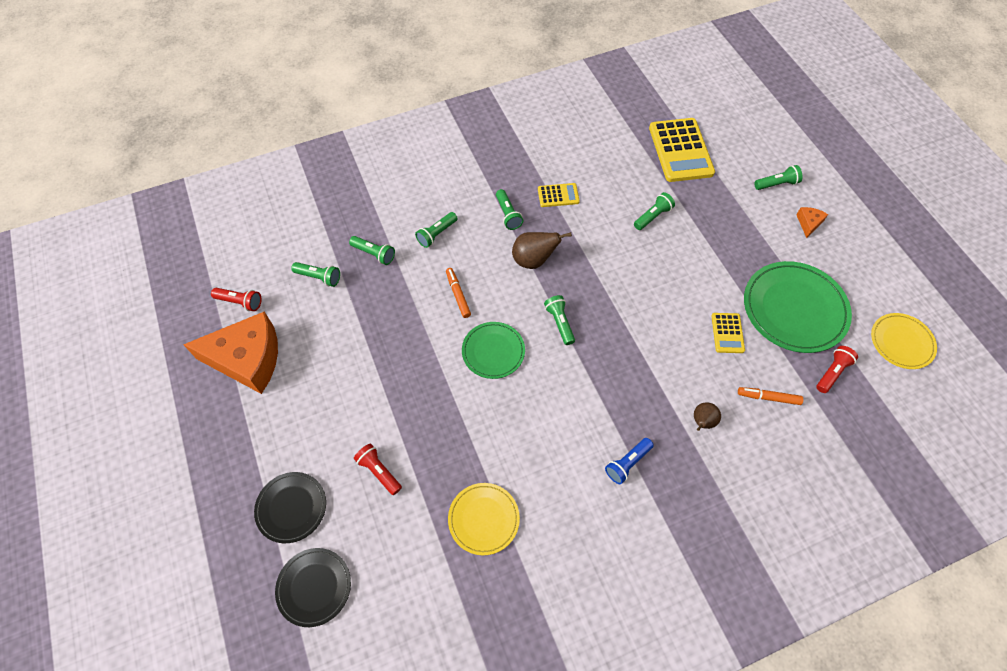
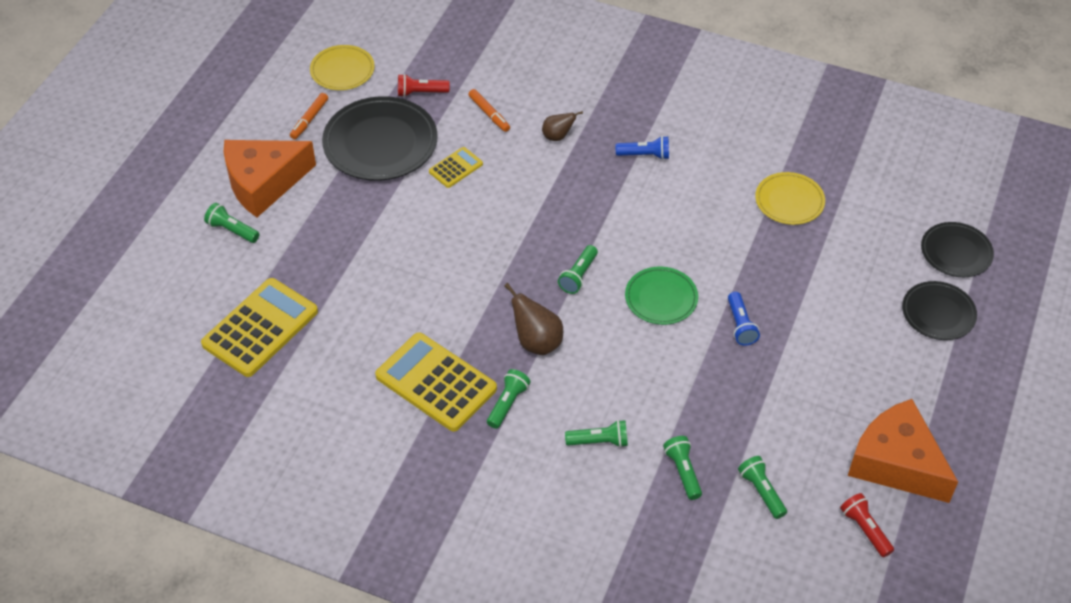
camera: 135 degrees left, 10 degrees down
(379, 471) = (844, 286): red flashlight -> none
(424, 375) = (740, 325): none -> blue flashlight
(458, 295) = (641, 367): orange marker -> orange marker (309, 119)
(558, 195) = (436, 382): yellow calculator -> yellow calculator, size x2.00
(653, 216) = (379, 292): green flashlight -> none
(794, 309) = (380, 143): green plate -> black plate
(808, 223) = (263, 183): orange cheese -> orange cheese, size x2.47

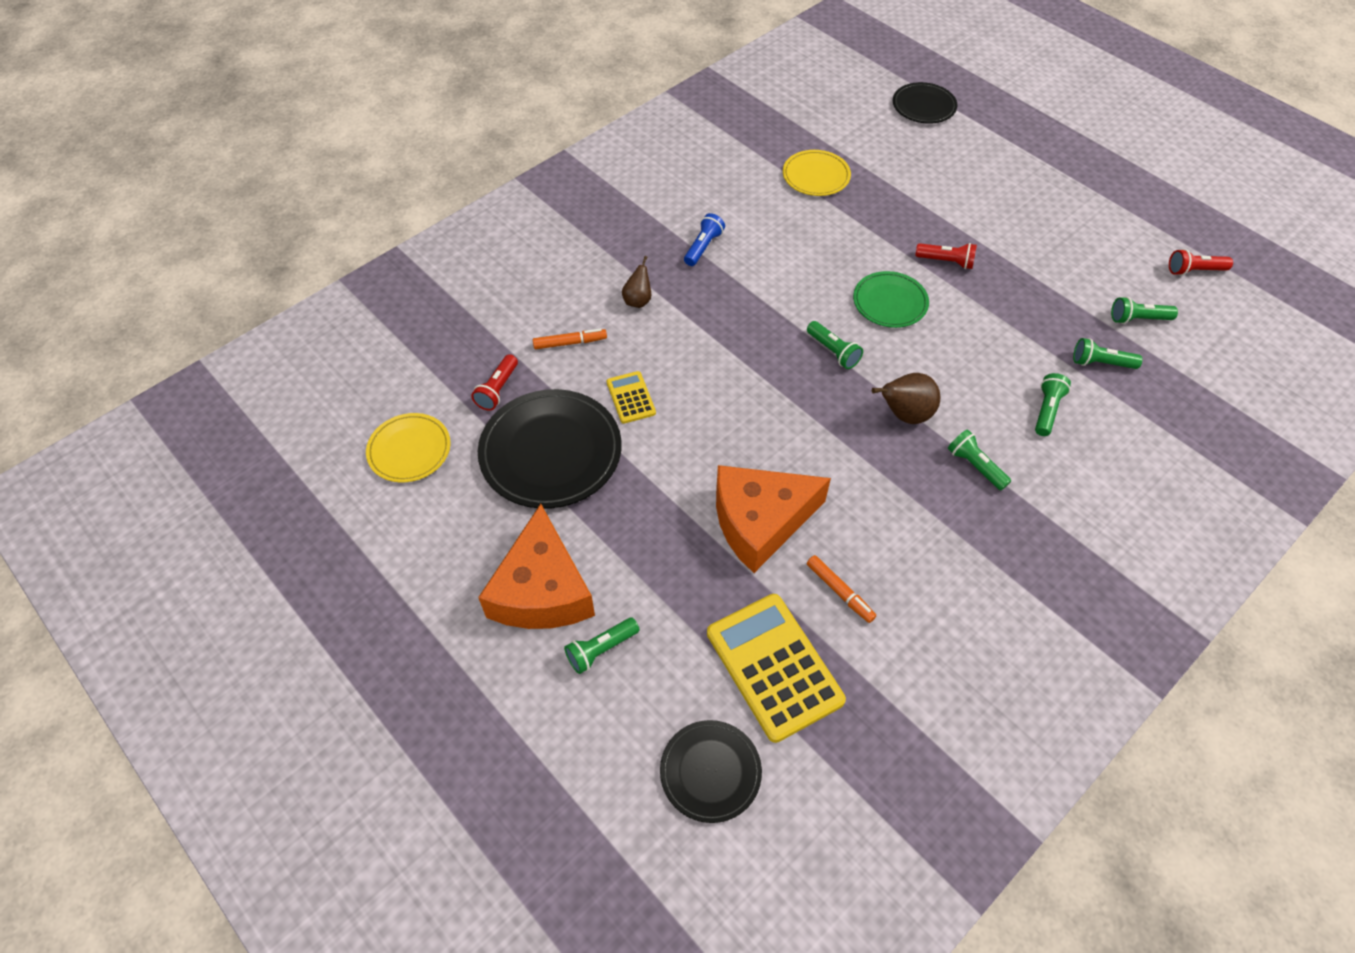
camera: 65 degrees left, 5 degrees up
(309, 119) = (467, 509): orange marker -> orange marker (839, 592)
(436, 382) = (924, 518): yellow calculator -> none
(740, 325) = (946, 261): blue flashlight -> red flashlight
(896, 462) = (1130, 226): orange cheese -> orange cheese (760, 522)
(938, 313) = (983, 141): black plate -> black plate (710, 772)

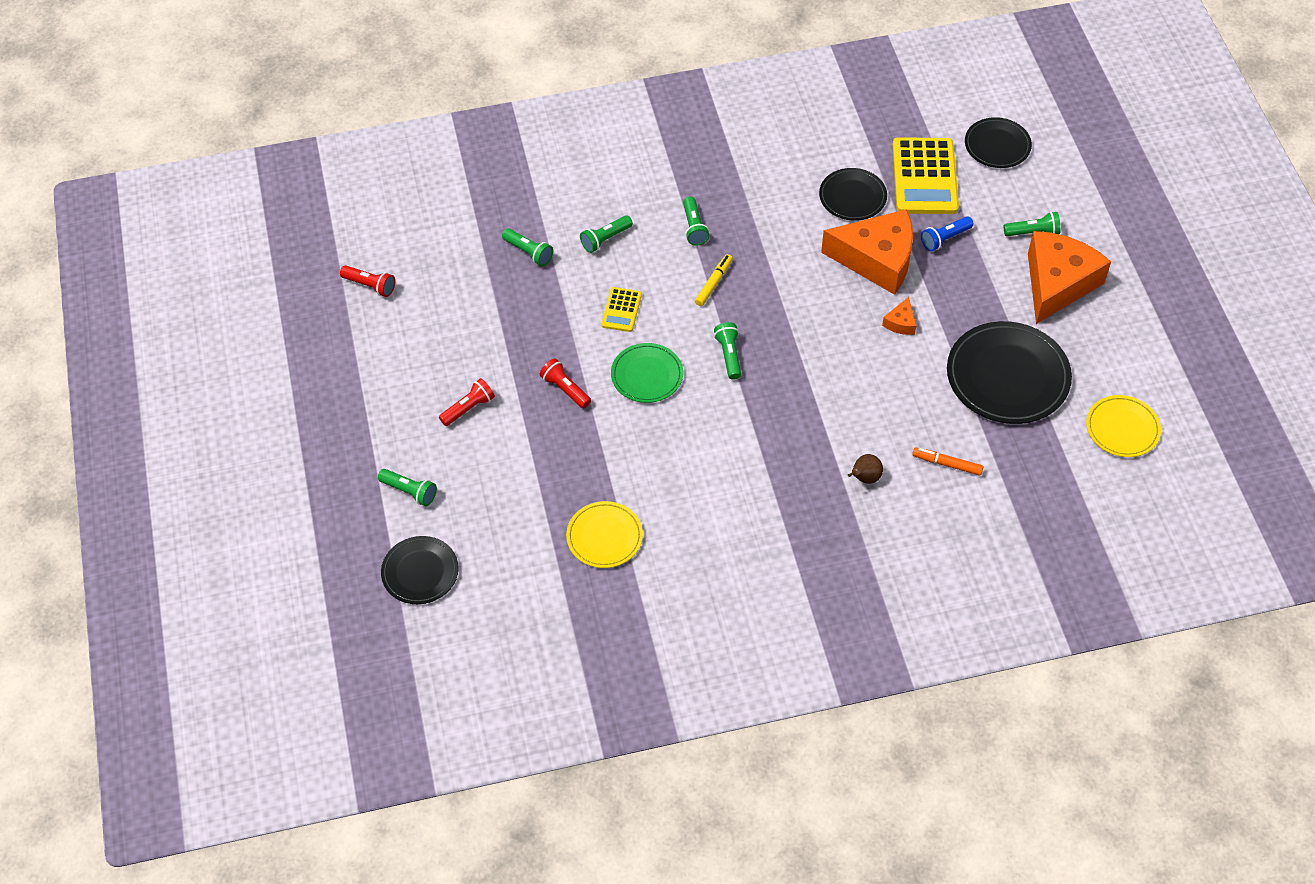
camera: 150 degrees left, 0 degrees up
(498, 389) = (1029, 449): red flashlight -> red flashlight (468, 408)
(631, 398) = (920, 391): yellow calculator -> yellow calculator (621, 310)
(691, 459) = (900, 323): none -> orange cheese
(703, 247) = (770, 506): blue flashlight -> blue flashlight (945, 239)
(839, 592) = (852, 197): orange marker -> black plate
(904, 414) = (714, 283): brown pear -> yellow marker
(1138, 319) = (462, 270): green flashlight -> green flashlight (409, 491)

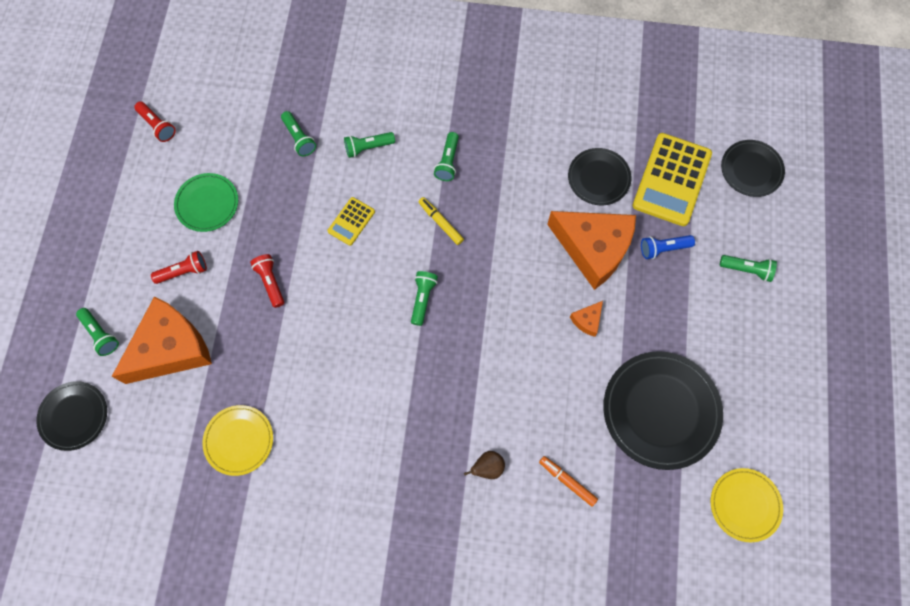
camera: 20 degrees right, 15 degrees up
(647, 375) = (344, 293): green plate -> green plate (207, 204)
(714, 283) = (441, 222): yellow marker -> yellow marker turned 90 degrees counterclockwise
(1057, 283) = (747, 330): orange cheese -> orange cheese (171, 348)

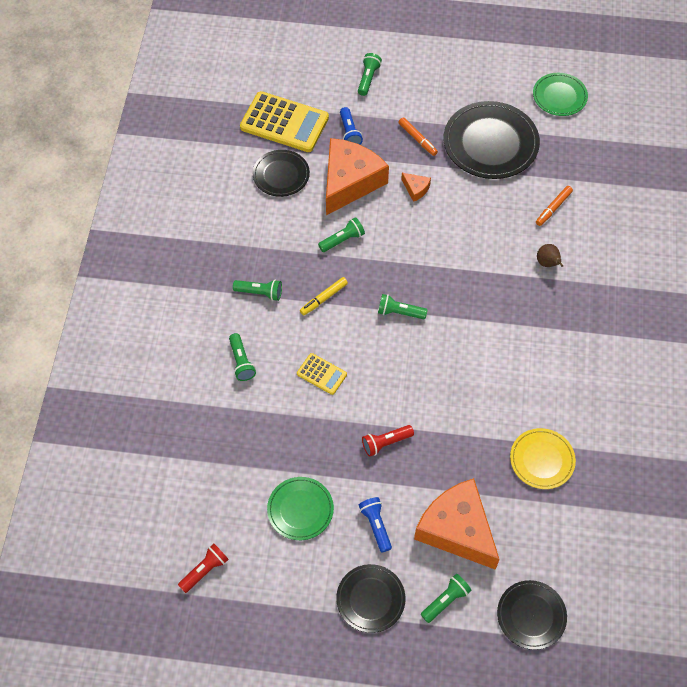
camera: 90 degrees left, 10 degrees down
(183, 271) = (376, 525): red flashlight -> blue flashlight
(299, 138) = (228, 426): green flashlight -> green flashlight (342, 240)
(660, 324) = (417, 139): none -> orange marker
(745, 505) = (559, 96): yellow plate -> green plate
(751, 170) = (276, 68): black plate -> black plate (370, 599)

